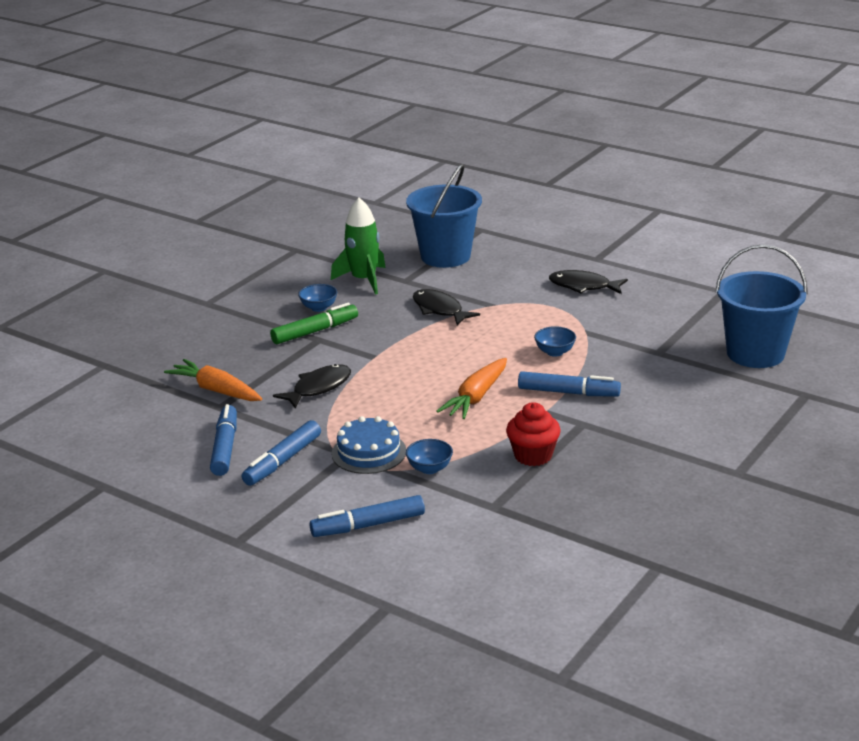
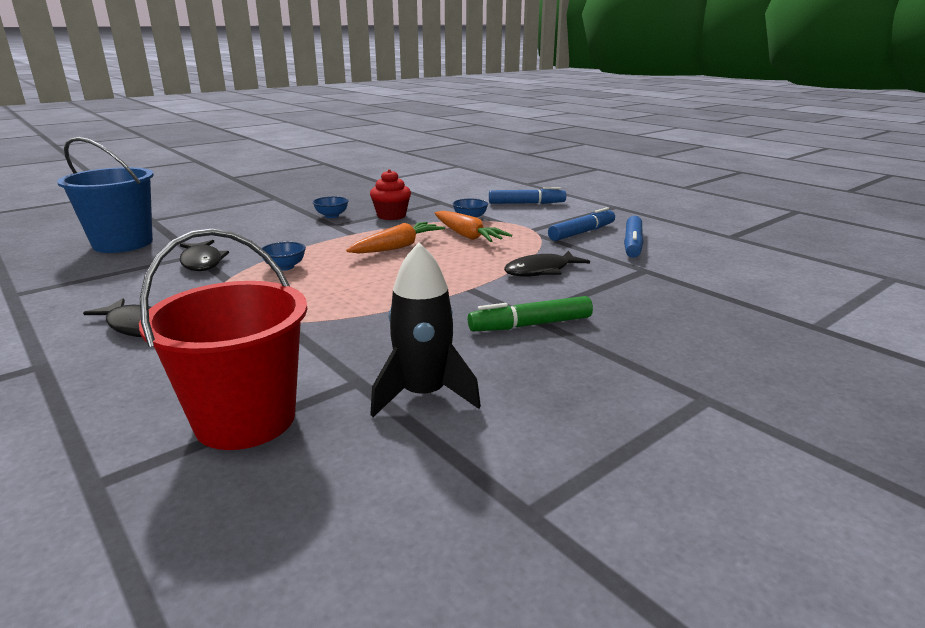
camera: 165 degrees left, 5 degrees down
(216, 390) = (652, 282): orange carrot -> orange carrot (467, 235)
(319, 308) = (516, 357): blue bowl -> blue bowl (332, 216)
(364, 280) = (423, 395): green rocket -> black rocket
(369, 452) = (511, 229): blue cake -> none
(439, 309) = (352, 326): black fish -> black fish (202, 262)
(445, 256) = (245, 419): blue bucket -> red bucket
(568, 392) = (318, 240): blue marker -> none

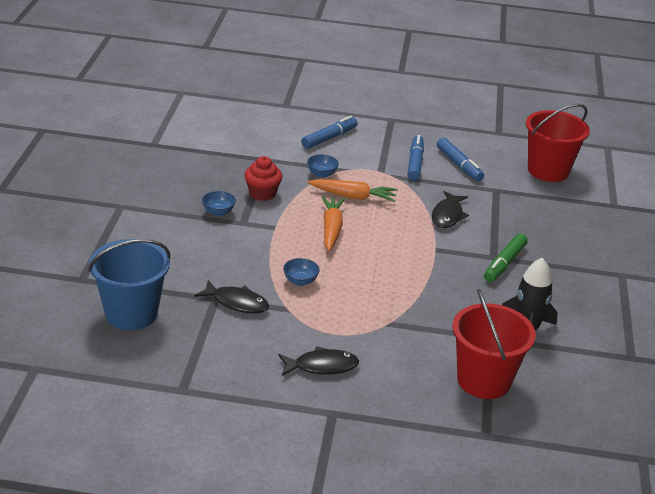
camera: 45 degrees left, 10 degrees up
(752, 274) = (548, 170): none -> red bucket

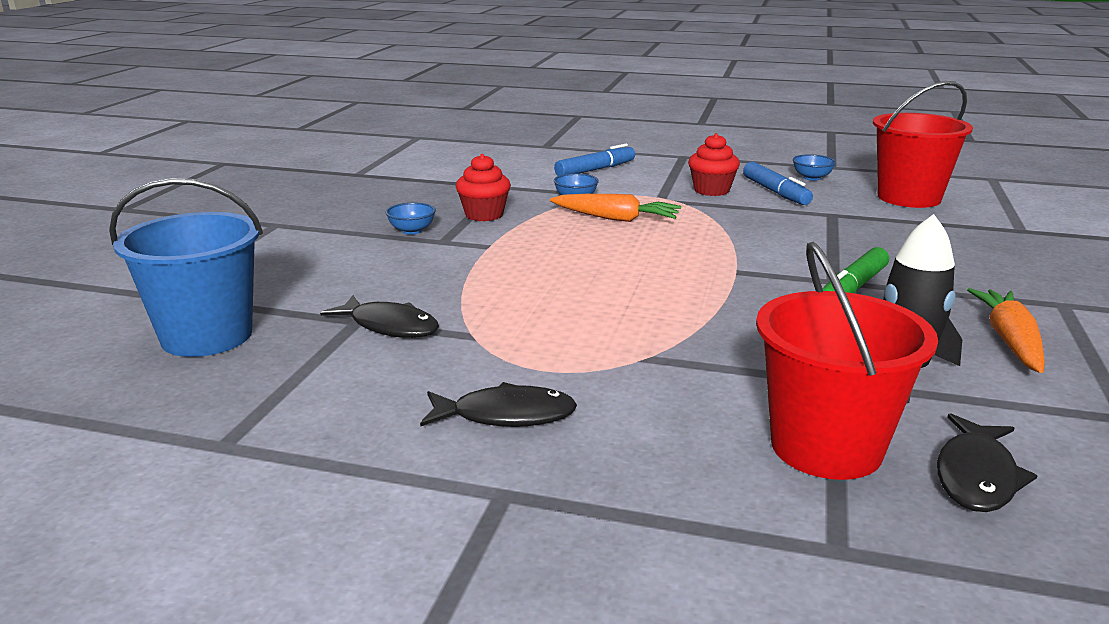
camera: 10 degrees right, 10 degrees down
(300, 281) = (506, 303): blue bowl -> blue bowl (812, 178)
(331, 229) = (574, 248): orange carrot -> orange carrot (1009, 341)
(415, 163) = (711, 190): blue marker -> red cupcake
(447, 215) = (757, 237): black fish -> black fish (976, 476)

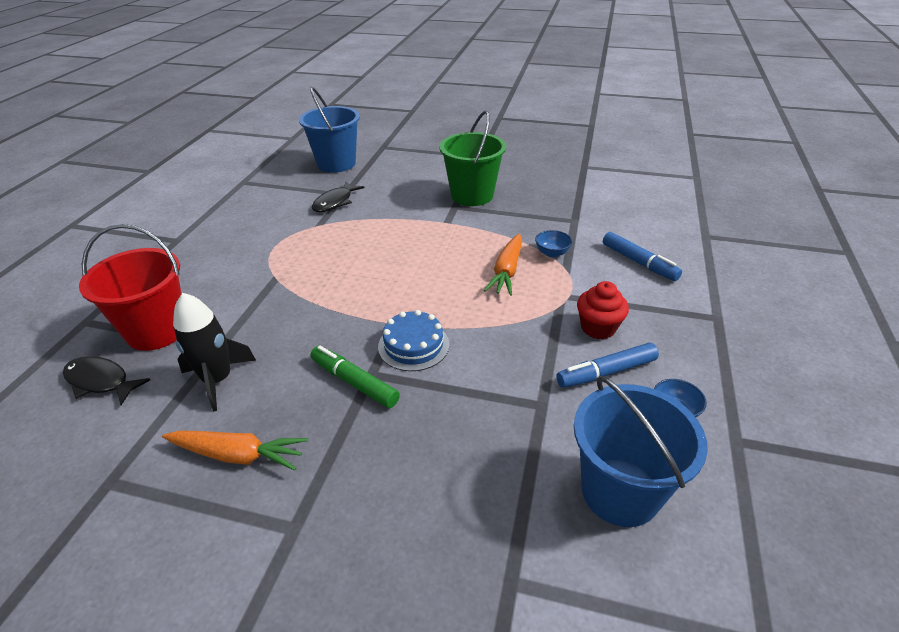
camera: 90 degrees right, 15 degrees up
(412, 231) = (472, 195): blue bowl -> green bucket
(484, 215) = (506, 217): red cupcake -> none
(506, 415) = (234, 238): black fish -> none
(773, 261) = (413, 345): none -> blue cake
(909, 198) = (620, 491): red bucket -> blue bucket

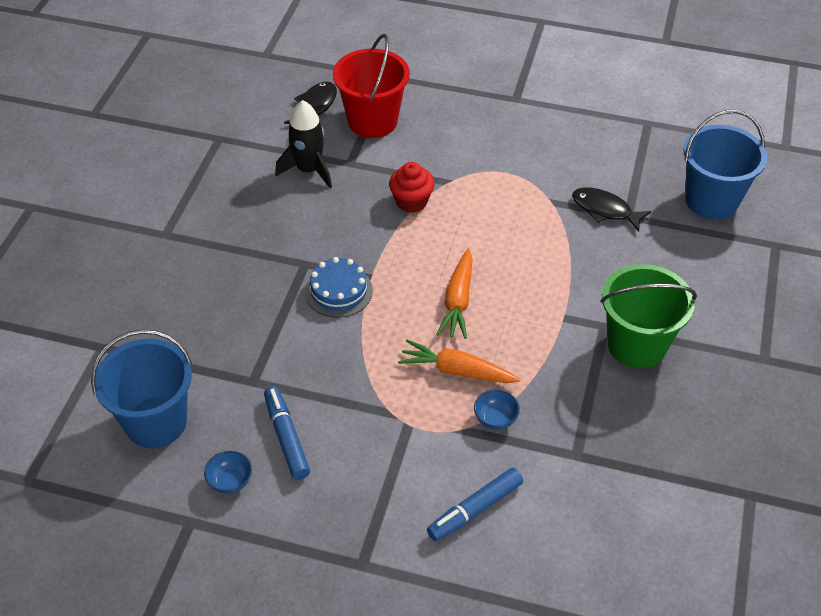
camera: 90 degrees right, 10 degrees up
(238, 455) = (230, 196): orange carrot -> orange carrot (458, 301)
(354, 382) = (295, 253): green marker -> none
(598, 328) = (352, 442): red cupcake -> red cupcake (411, 202)

